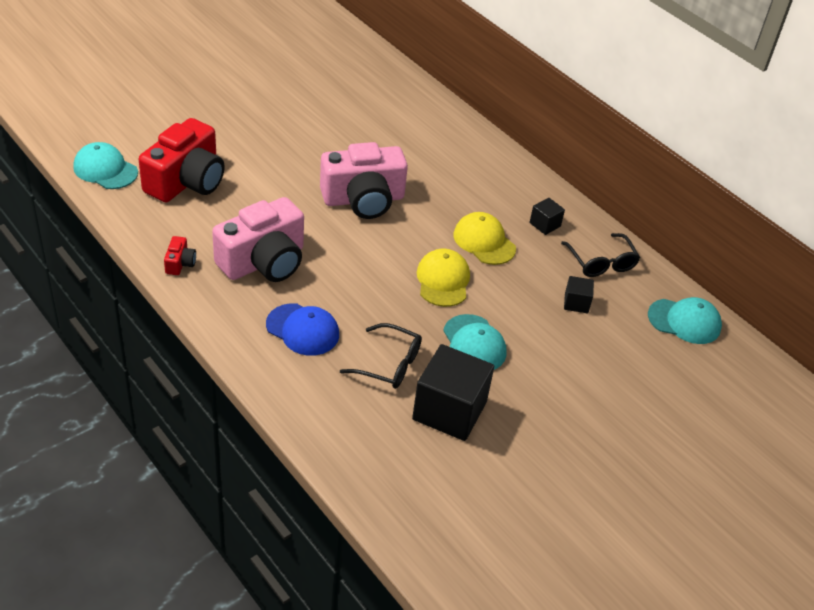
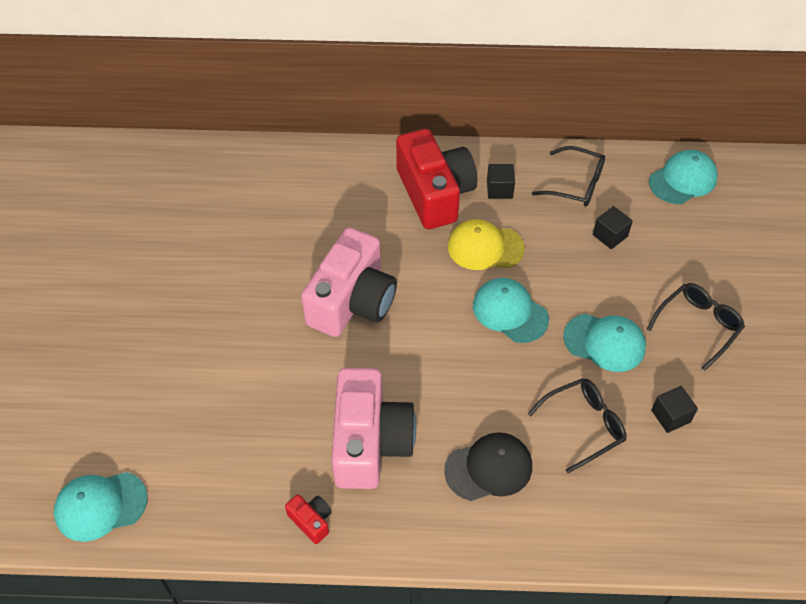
camera: 45 degrees left, 10 degrees up
(186, 181) = (190, 437): red camera -> red camera (434, 193)
(303, 330) = (489, 468): blue cap -> black cap
(443, 280) = (510, 312): yellow cap -> turquoise cap
(449, 411) = (670, 416): black cube -> black cube, size x0.47
(551, 392) = (698, 326): none -> black glasses

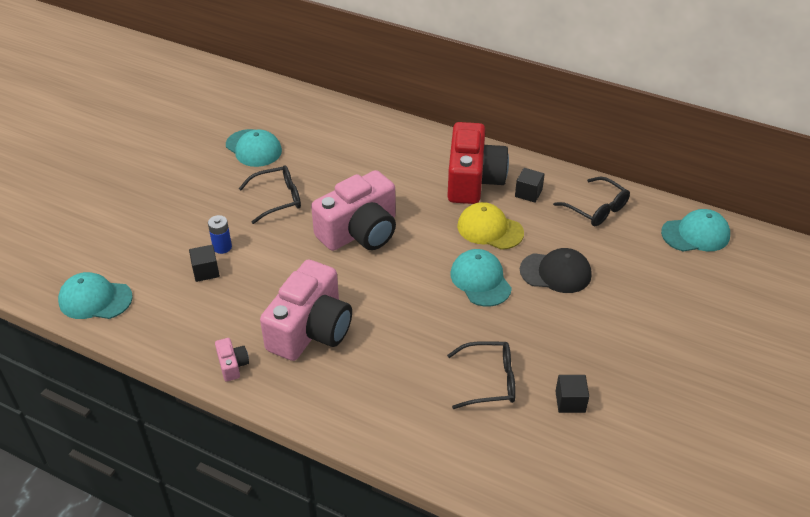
camera: 25 degrees right, 10 degrees down
(210, 379) = (222, 247): none -> blue battery
(311, 521) = (232, 365): red camera -> pink camera
(489, 468) = (391, 381): black cap -> black cap (556, 272)
(604, 342) = (547, 328): turquoise cap -> turquoise cap (253, 148)
(610, 235) = (602, 254): black cube -> black cube (206, 271)
(698, 326) = (639, 345): black glasses -> black glasses (278, 199)

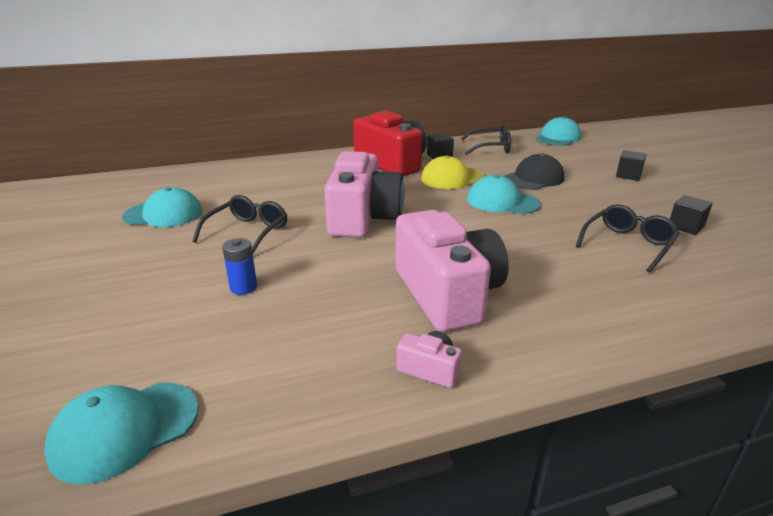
camera: 45 degrees left, 15 degrees down
(206, 271) = (256, 314): black cube -> black cube (628, 175)

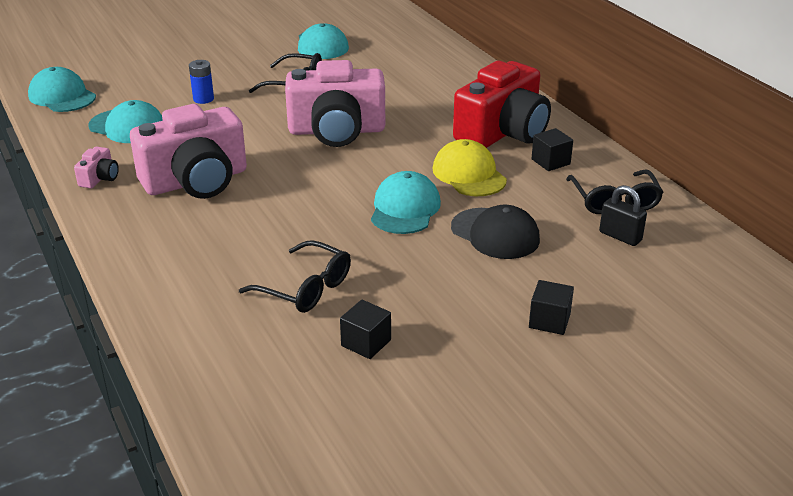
camera: 80 degrees right, 5 degrees up
(531, 151) = (620, 236): none -> black padlock
(558, 138) = (716, 266): turquoise cap -> turquoise cap (127, 126)

